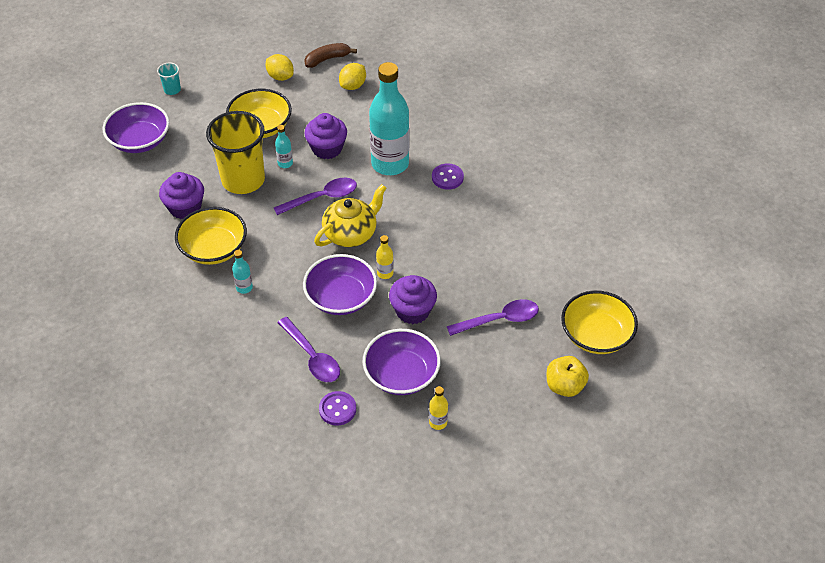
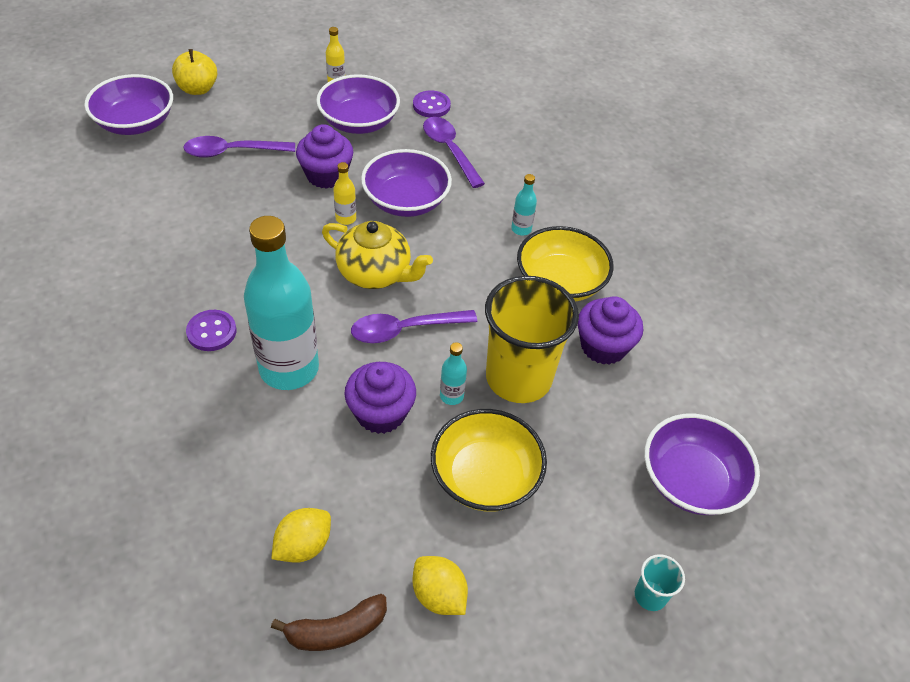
camera: 175 degrees left, 0 degrees up
(351, 233) = (375, 273): yellow teapot -> yellow teapot turned 120 degrees counterclockwise
(596, 335) = (135, 123): yellow bowl -> purple bowl

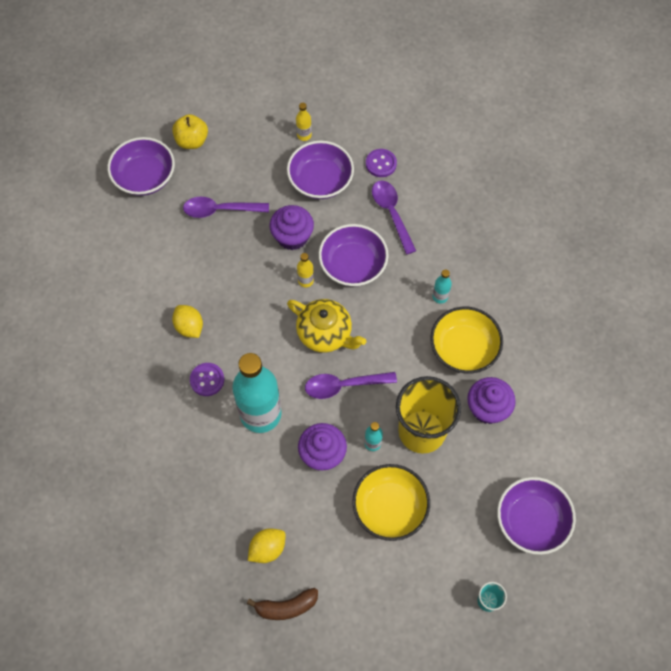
camera: 10 degrees right, 15 degrees up
(439, 595) = (351, 589): yellow lemon -> yellow lemon (189, 327)

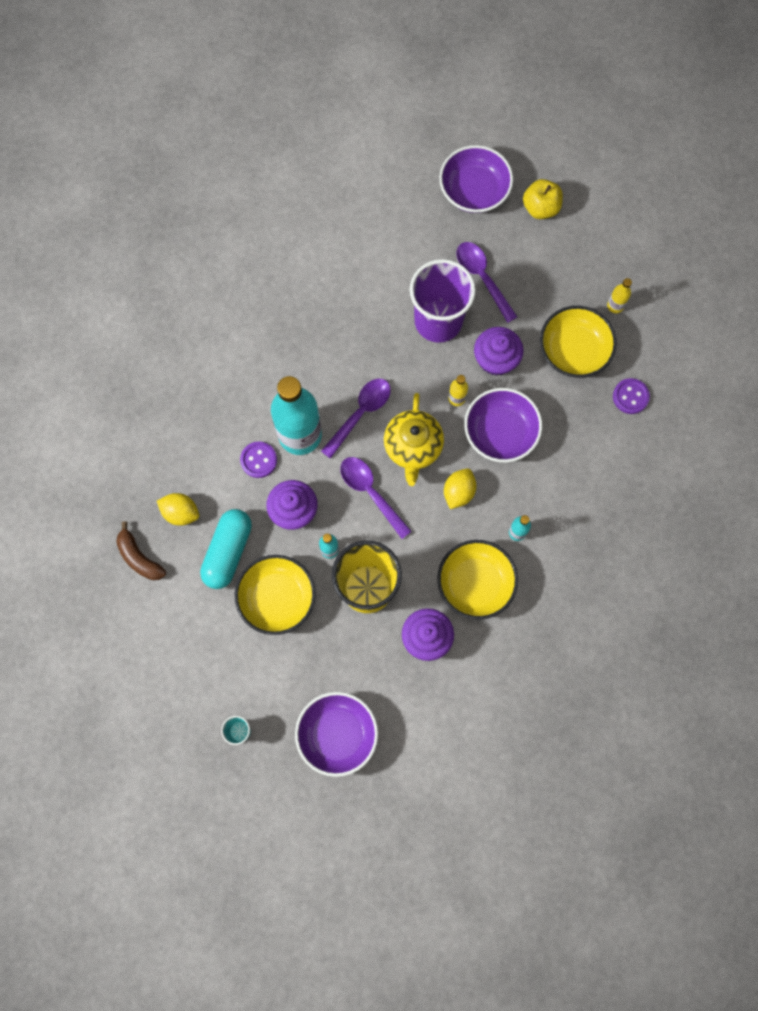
camera: 60 degrees right, 10 degrees up
(189, 327) = (346, 323): yellow lemon -> yellow lemon (458, 492)
(207, 380) = (305, 369): purple button -> purple button (258, 460)
(233, 259) = (438, 321): none -> purple cup
(320, 181) = (573, 350): purple bowl -> yellow bowl
(326, 527) = (228, 552): none -> turquoise capsule
(391, 213) = (580, 437): purple spoon -> purple spoon (360, 413)

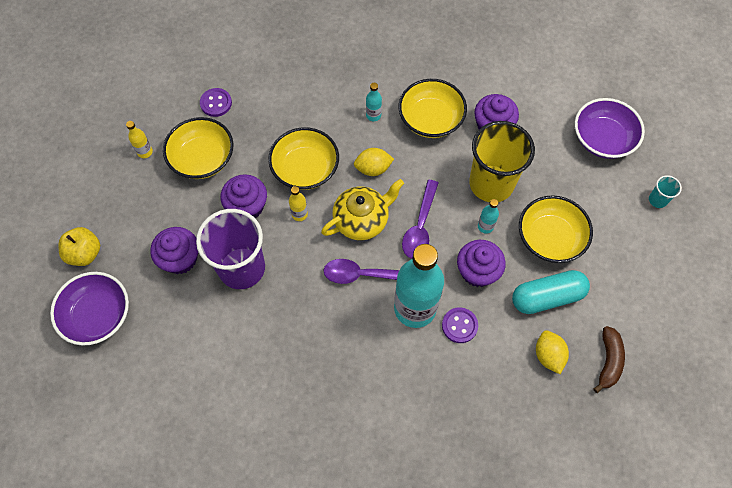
camera: 125 degrees left, 10 degrees down
(482, 278) = (180, 259): purple spoon -> purple cupcake
(500, 432) = (305, 169): purple bowl -> yellow bowl

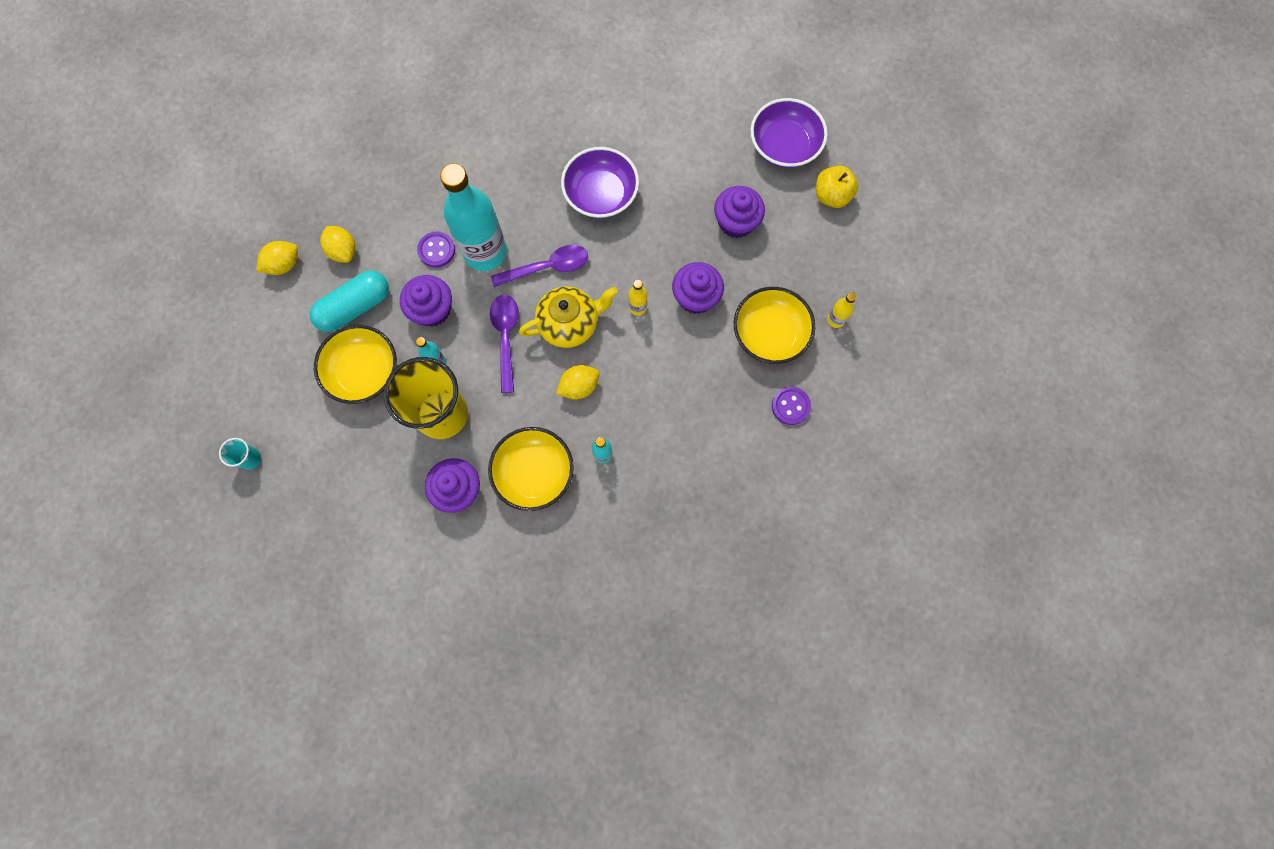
camera: 160 degrees right, 10 degrees up
(242, 268) = (671, 233): purple cup -> none
(305, 169) = (653, 360): yellow bowl -> none
(362, 220) = (570, 323): yellow teapot -> yellow teapot turned 150 degrees counterclockwise
(602, 139) = (324, 518): purple bowl -> purple bowl (601, 195)
(608, 361) = (284, 264): brown banana -> yellow lemon

